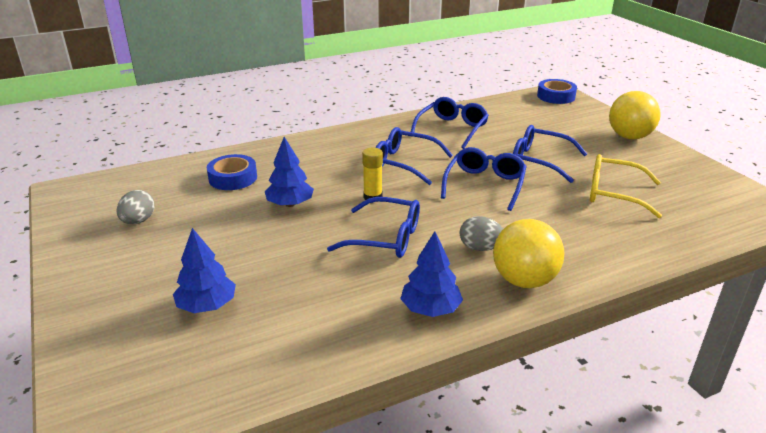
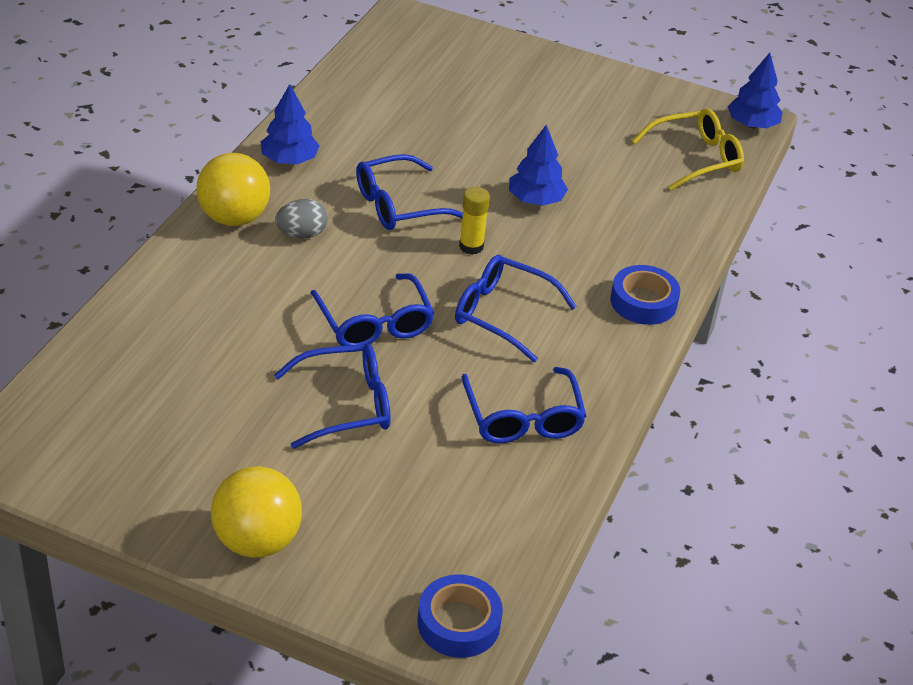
camera: 135 degrees right, 10 degrees up
(138, 221) = (629, 124): grey egg -> none
(207, 305) = (455, 93): blue tree -> blue tree (752, 125)
(233, 178) = (640, 203): blue tape -> blue tape (643, 302)
(404, 163) = (502, 314): blue glasses -> blue glasses turned 135 degrees counterclockwise
(613, 193) = (213, 383): yellow glasses -> yellow glasses (696, 158)

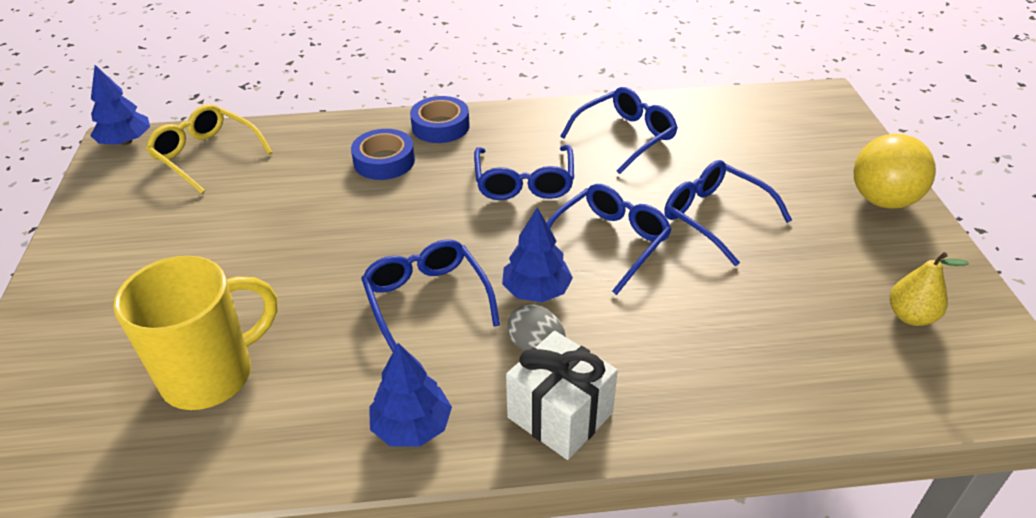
camera: 115 degrees left, 0 degrees up
(123, 441) = (910, 316): none -> yellow pear
(234, 218) = (560, 415): yellow ball -> white gift
(398, 205) = (426, 300): blue glasses -> blue glasses turned 150 degrees counterclockwise
(412, 103) = (211, 375): none -> yellow mug
(458, 623) = (816, 104): blue tape -> blue tape (384, 161)
(471, 246) = (450, 230): yellow glue stick -> none
(535, 200) = (344, 219): blue tree -> blue tree (536, 291)

